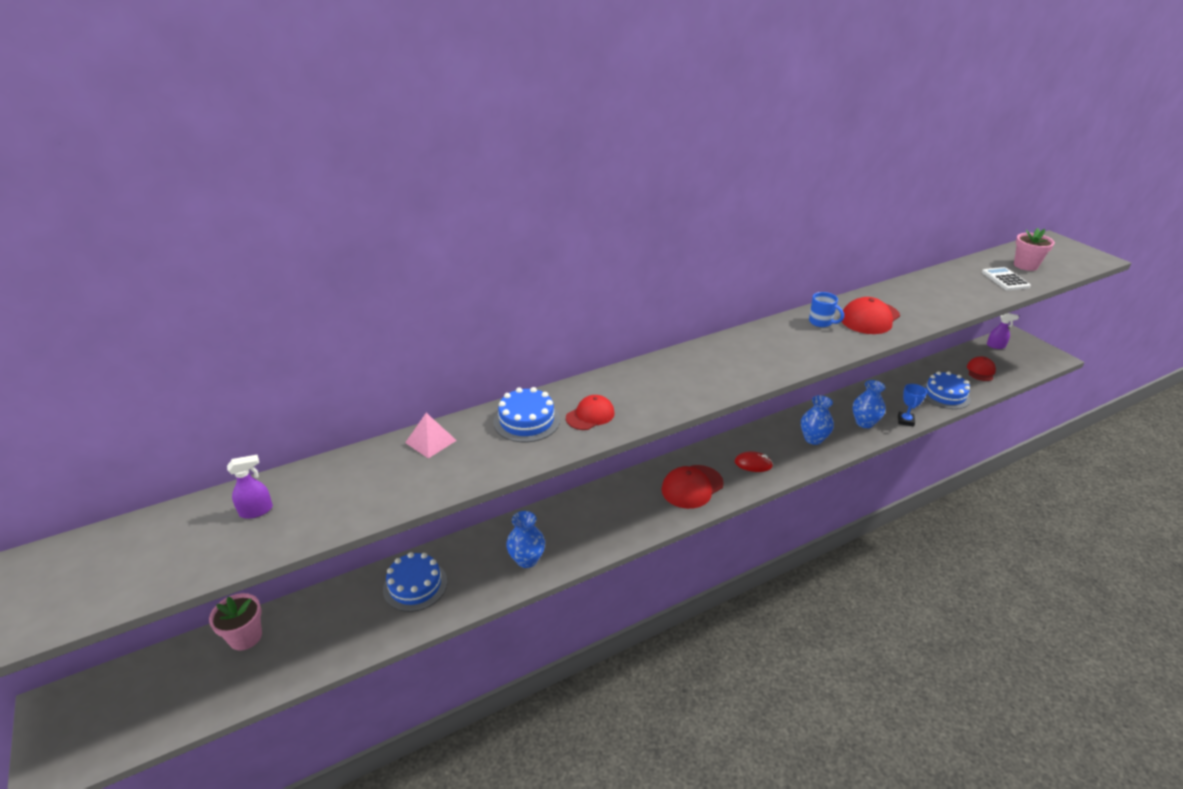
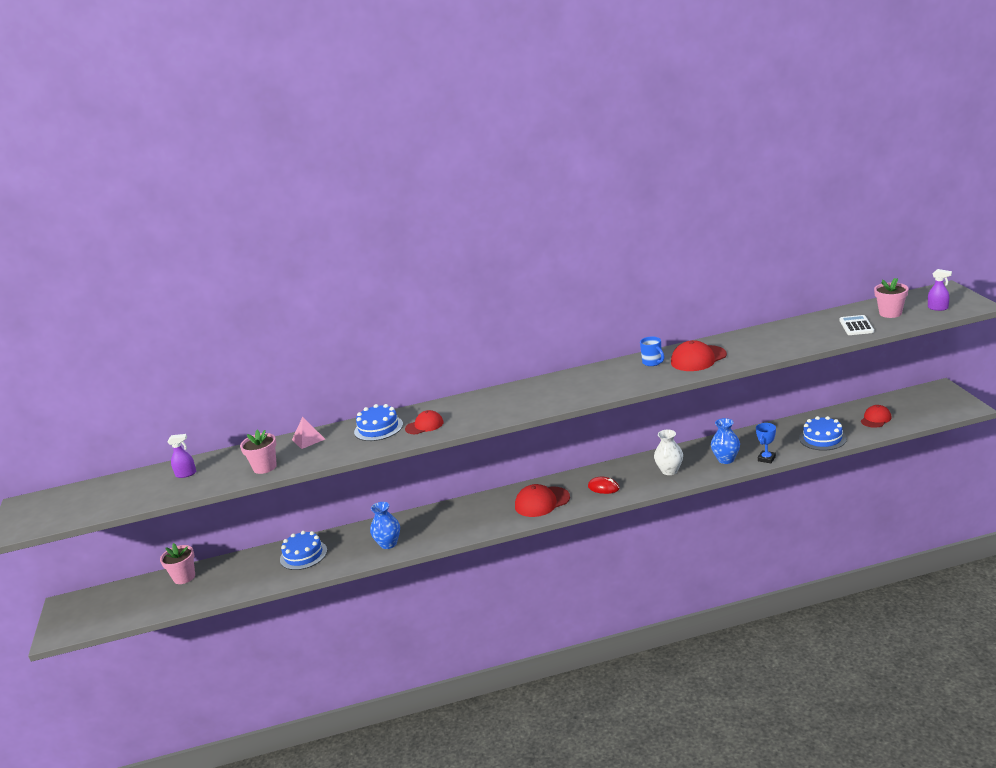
camera: 20 degrees right, 10 degrees down
(384, 493) = (265, 467): none -> pink flower pot
(813, 439) = (669, 471): blue vase -> white vase
(996, 346) = (910, 397): purple spray bottle -> purple spray bottle (938, 308)

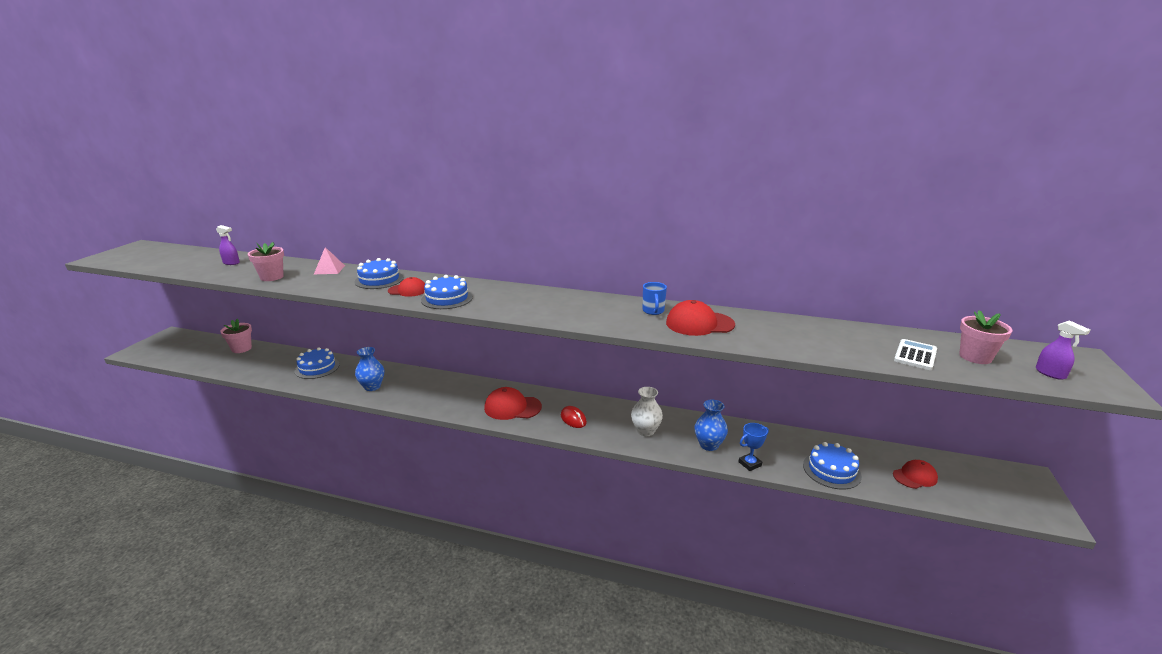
camera: 25 degrees right, 0 degrees up
(472, 418) = (447, 298): none -> blue cake

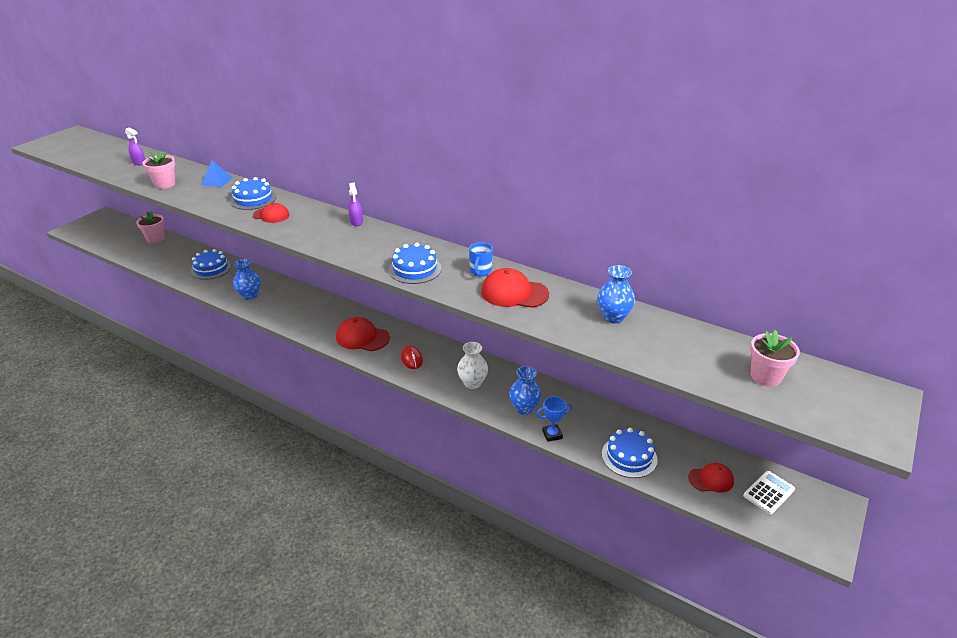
camera: 15 degrees right, 10 degrees up
(329, 269) = (217, 181): pink pyramid -> blue pyramid
(447, 298) = (300, 229): blue cake -> blue cake (415, 269)
(805, 331) = (613, 317): none -> blue vase
(915, 355) = (702, 364): white calculator -> white calculator (768, 492)
(1050, 374) = (828, 409): purple spray bottle -> purple spray bottle (356, 222)

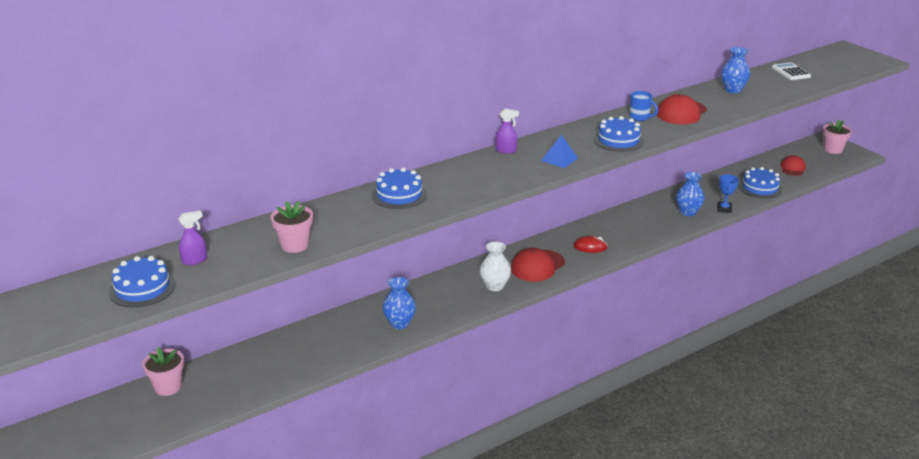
camera: 65 degrees left, 5 degrees down
(211, 268) = (306, 345): blue cake -> blue cake (142, 288)
(217, 181) = (322, 211): blue pyramid -> blue pyramid (559, 159)
(271, 215) = (451, 189): red cap -> none
(472, 383) = (642, 226): white vase -> white vase (495, 286)
(765, 376) = (818, 68): pink flower pot -> pink flower pot (833, 149)
(768, 492) = (810, 155): white calculator -> white calculator (790, 72)

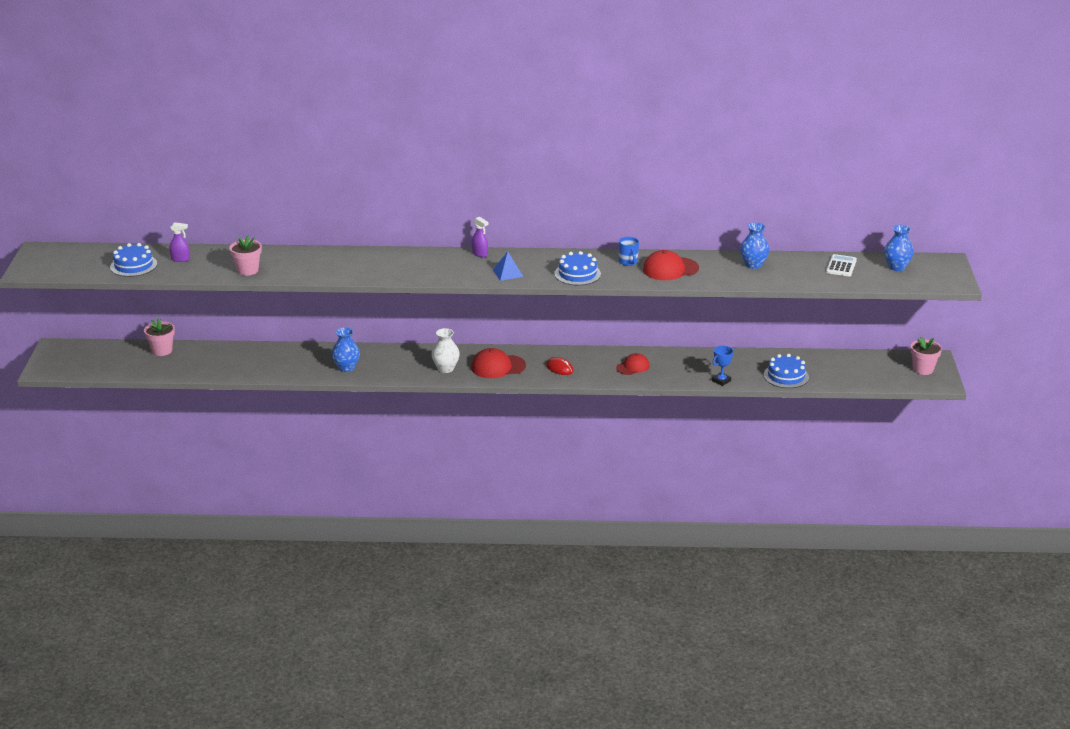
camera: 35 degrees right, 0 degrees up
(399, 195) = (357, 260): blue cake -> none
(688, 212) = (685, 372): blue vase -> blue vase (896, 267)
(792, 168) = (849, 371): red cap -> red cap (633, 367)

